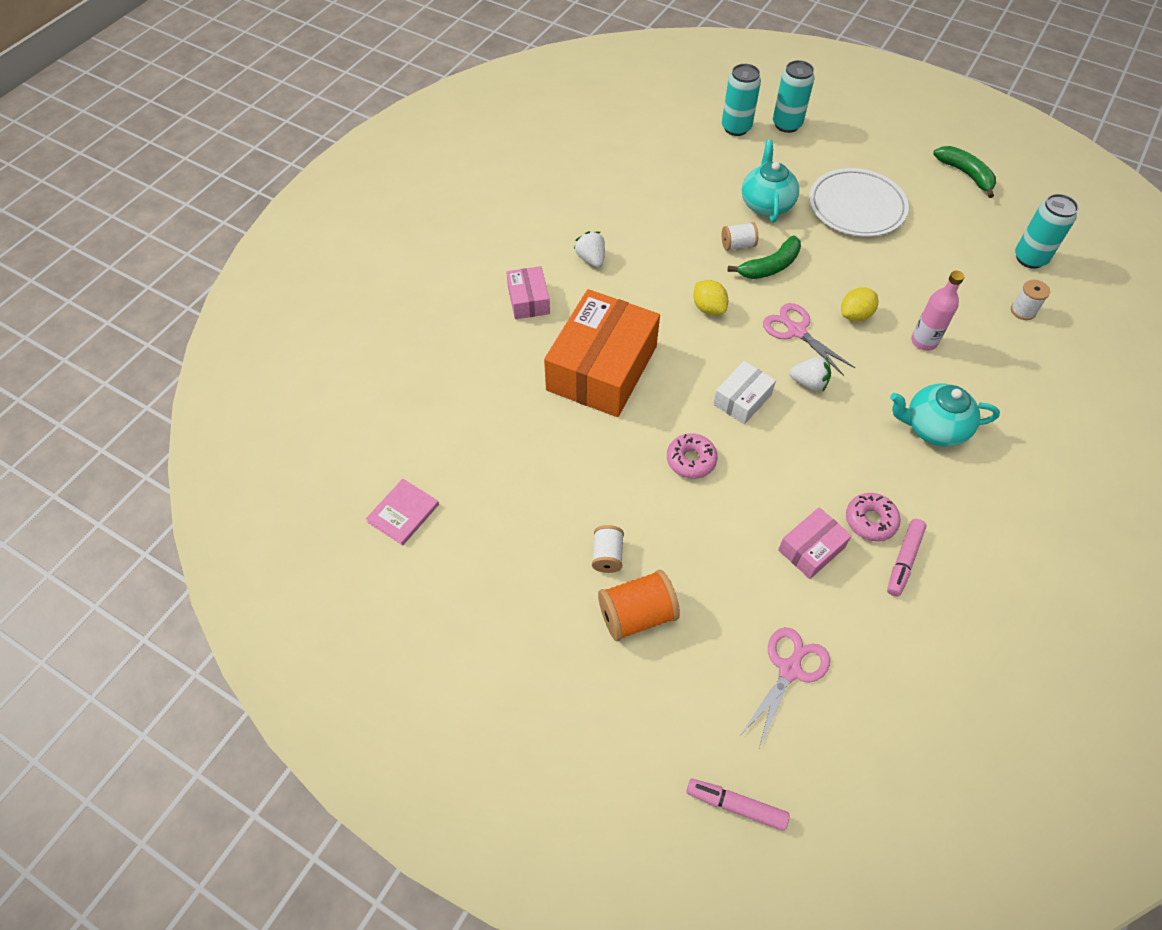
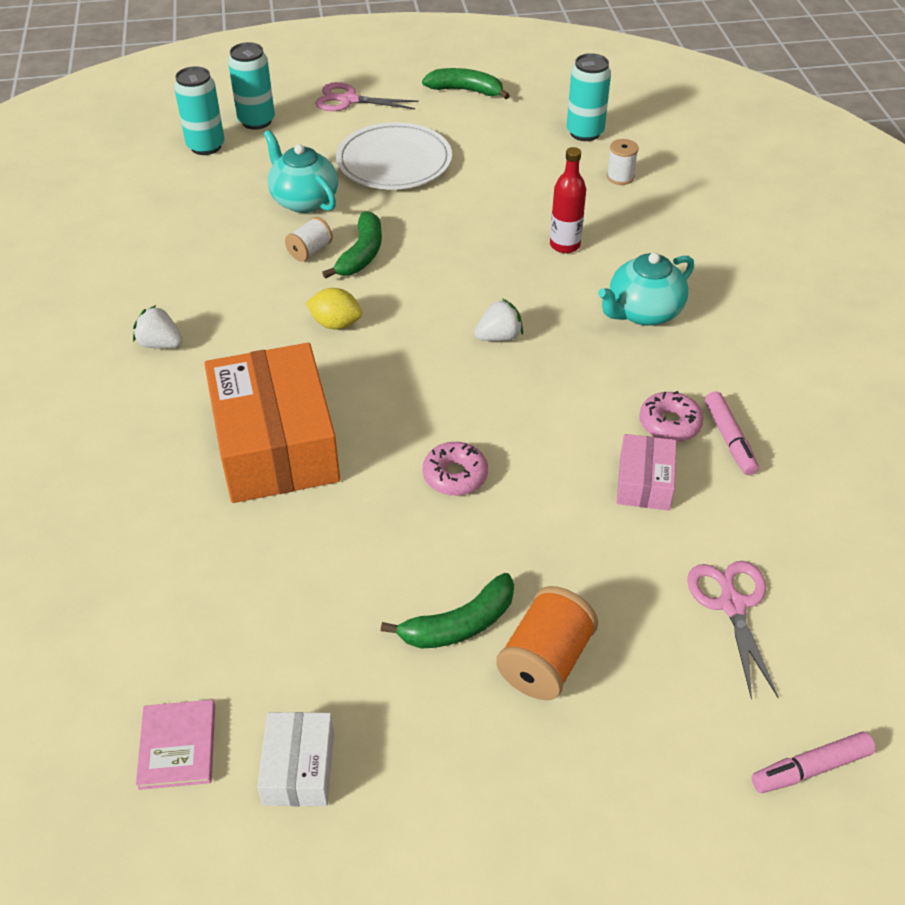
camera: 40 degrees left, 10 degrees down
(528, 300) = (123, 424): pink box -> none
(607, 555) = (459, 624): white spool -> green banana
(742, 399) = (451, 388): white box -> white box (299, 768)
(796, 331) = (442, 298): pink scissors -> pink scissors (349, 100)
(855, 315) = (483, 255): yellow lemon -> none
(923, 341) = (565, 245): pink bottle -> red bottle

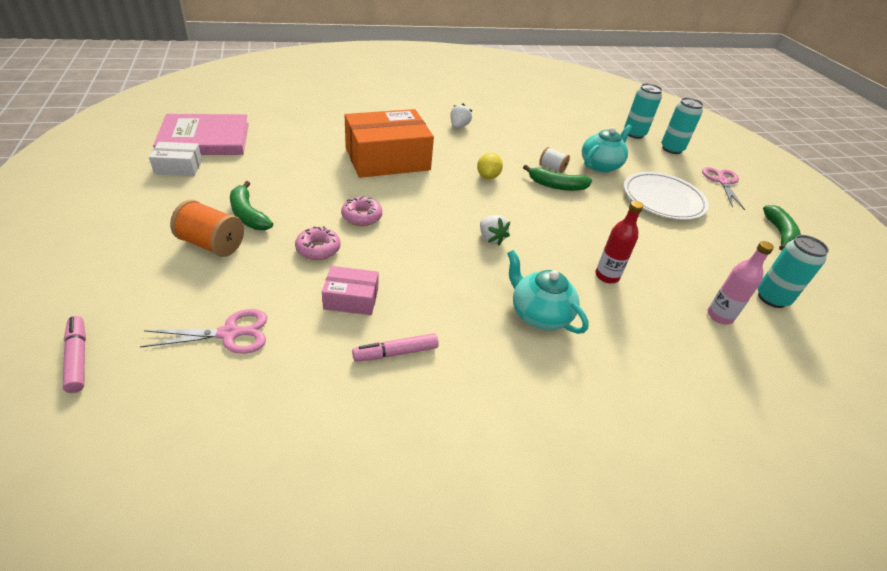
camera: 80 degrees right, 5 degrees down
(177, 746) = (205, 139): pink book -> pink book, size x2.06
(620, 177) = (719, 316): white spool -> pink bottle
(669, 424) = (411, 318): pink donut -> pink donut (318, 249)

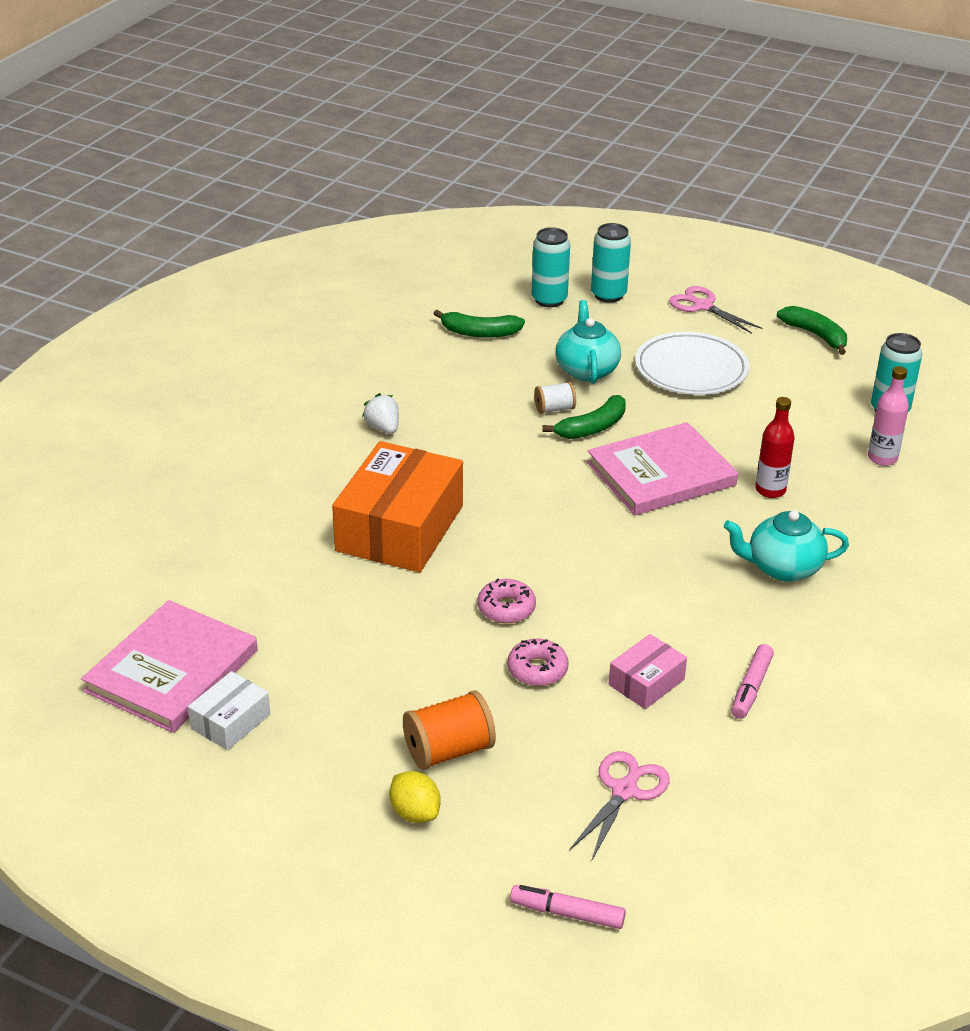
camera: 45 degrees left, 5 degrees down
(248, 214) = (412, 699): green banana -> green banana (479, 333)
(488, 177) = (522, 468): yellow lemon -> yellow lemon (415, 813)
(491, 238) = (640, 532): white strawberry -> none
(555, 225) = (661, 474): none -> pink book

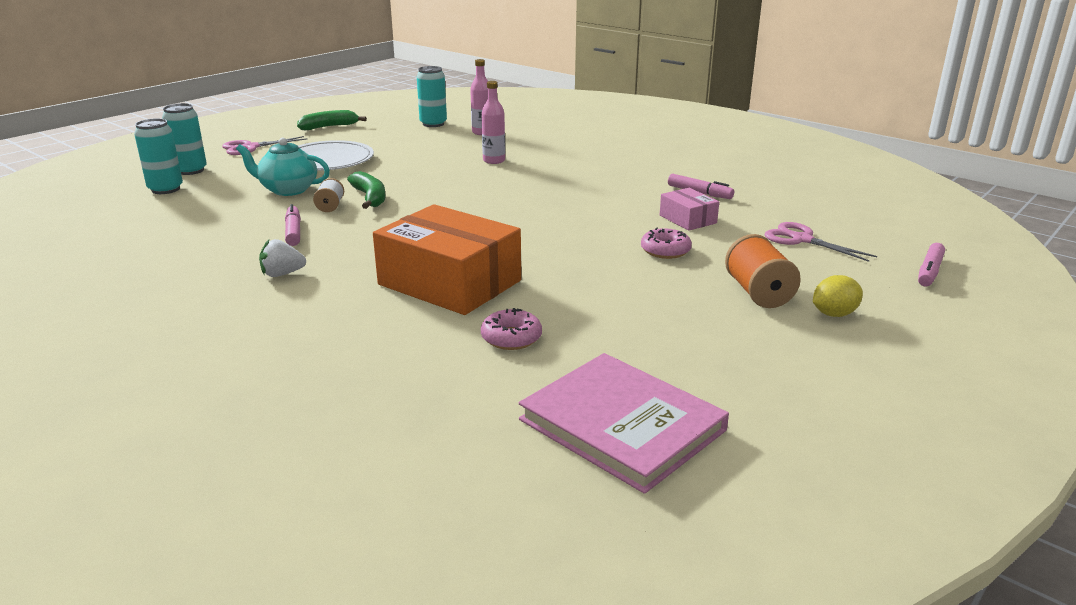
camera: 75 degrees left, 10 degrees down
(230, 721) = (711, 393): white box -> none
(479, 333) = (178, 219): green banana -> none
(479, 406) = (293, 232): none -> pink marker
(506, 608) = (585, 253): pink donut -> pink donut (511, 338)
(661, 474) = (450, 185): pink book -> none
(770, 490) = (494, 161): red bottle -> pink bottle
(782, 568) = (580, 169): turquoise teapot -> none

